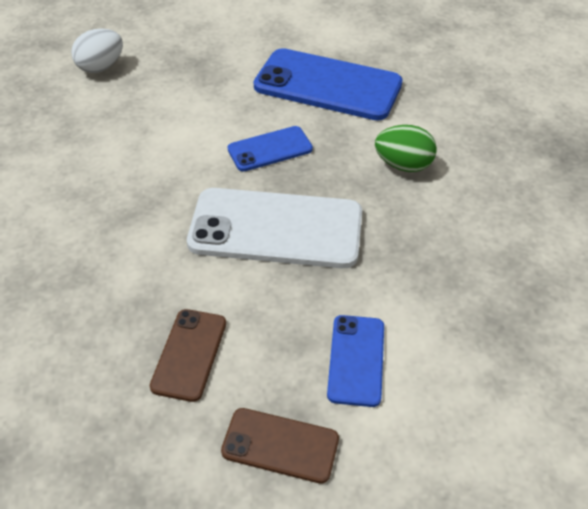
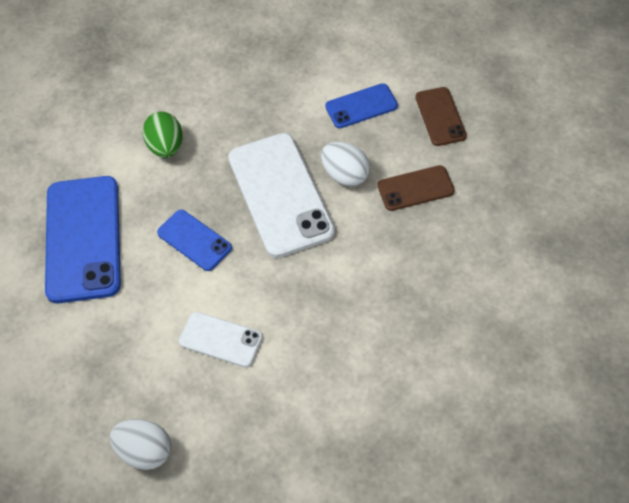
camera: 115 degrees left, 10 degrees up
(152, 133) = (220, 340): none -> white phone
(260, 295) = (345, 175): none -> white egg

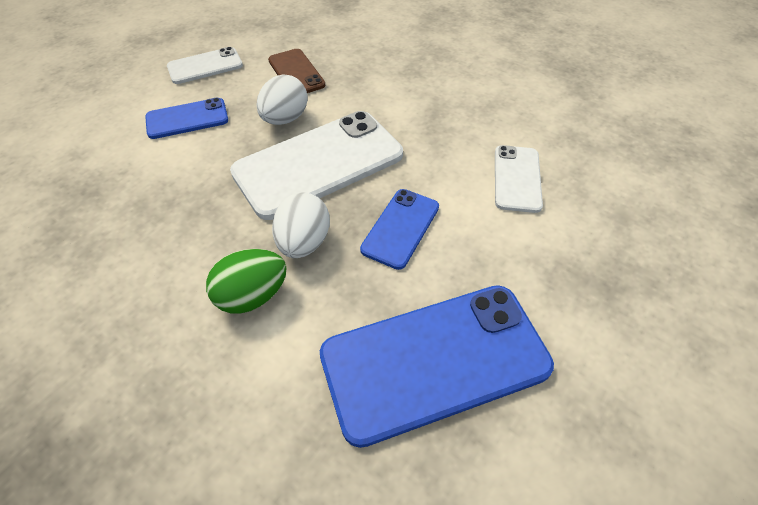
camera: 105 degrees left, 5 degrees down
(145, 451) = (671, 212): white egg -> white egg (304, 242)
(361, 106) = (187, 119): blue phone -> blue phone turned 75 degrees counterclockwise
(440, 116) = (205, 66): brown phone -> white phone

